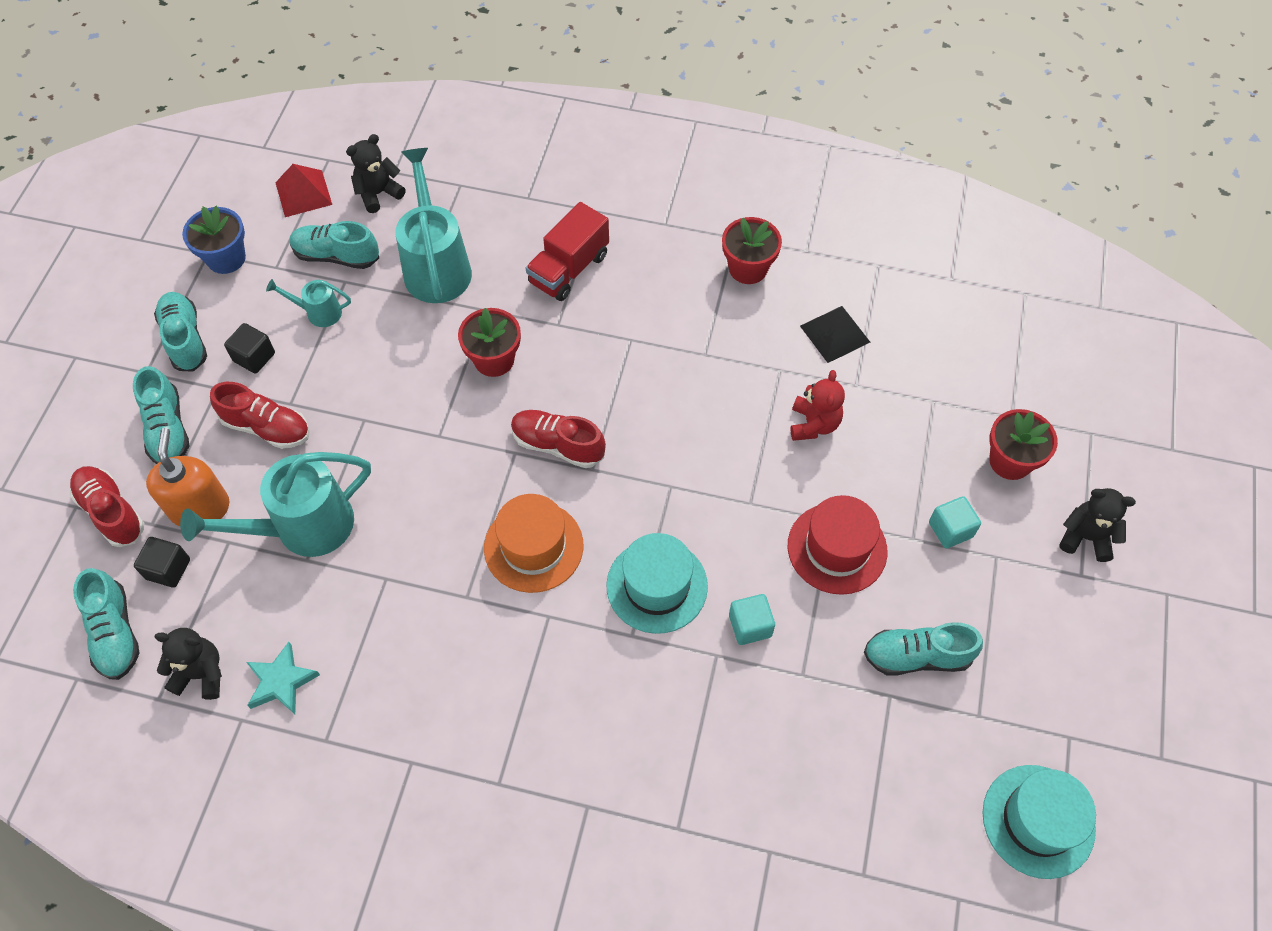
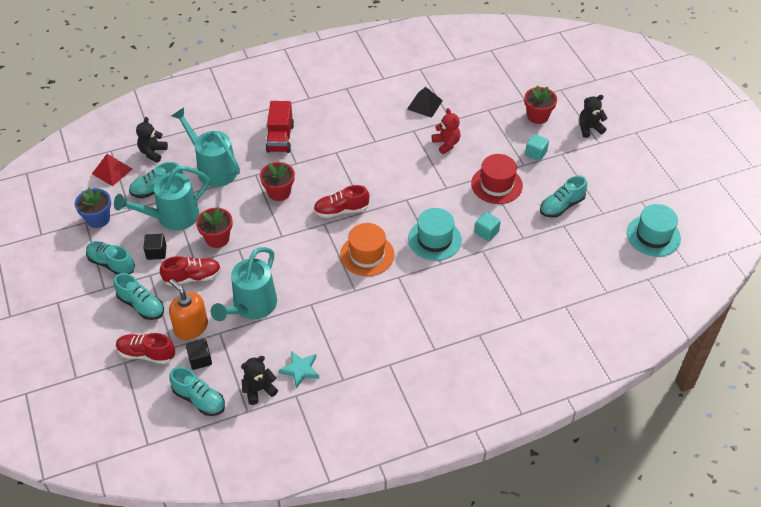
camera: 35 degrees left, 10 degrees down
(318, 312) = (171, 217): turquoise watering can -> turquoise watering can, size x2.04
(748, 268) = (363, 98): red flower pot -> red flower pot (217, 238)

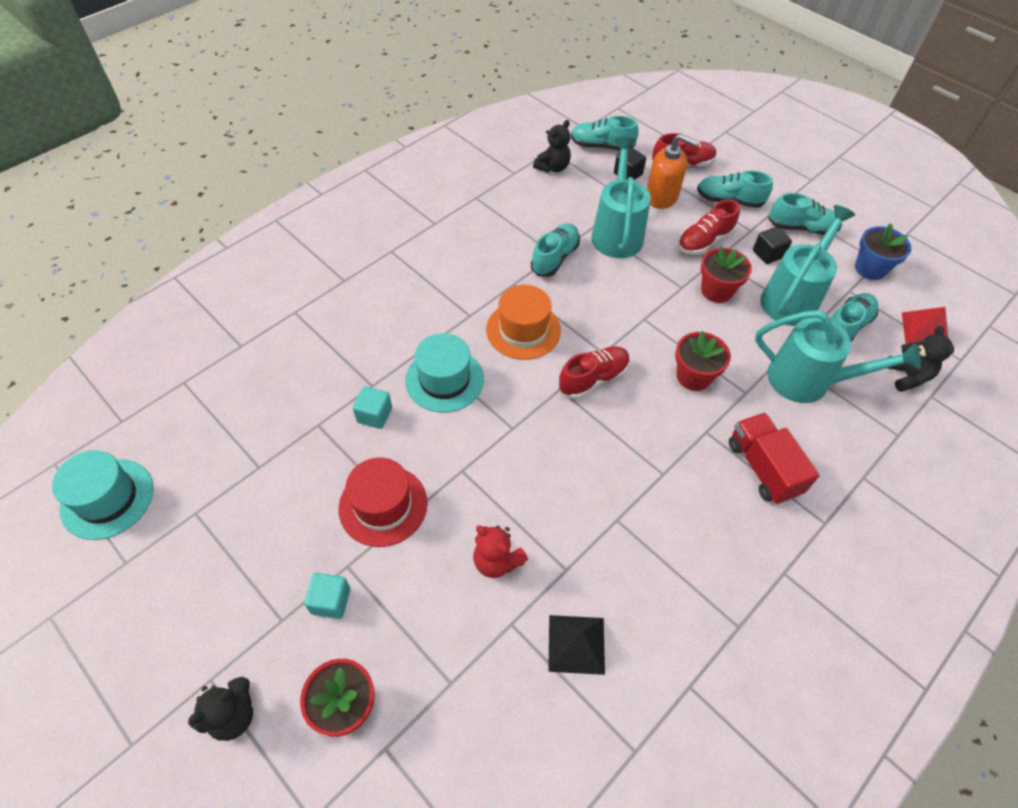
camera: 155 degrees right, 5 degrees up
(300, 370) = (524, 193): turquoise star -> none
(561, 206) = (266, 502): turquoise shoe -> turquoise shoe (555, 258)

